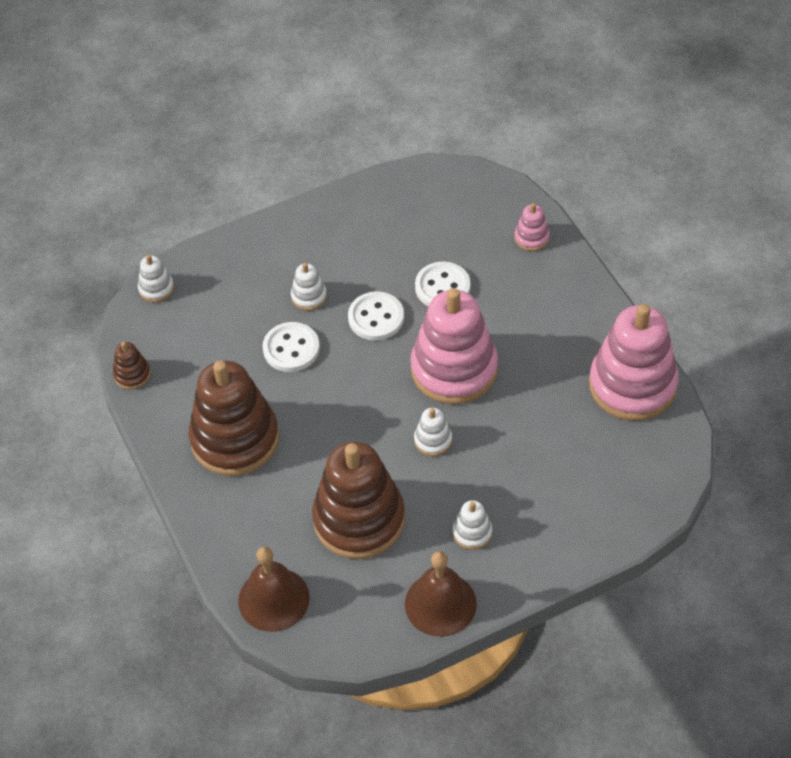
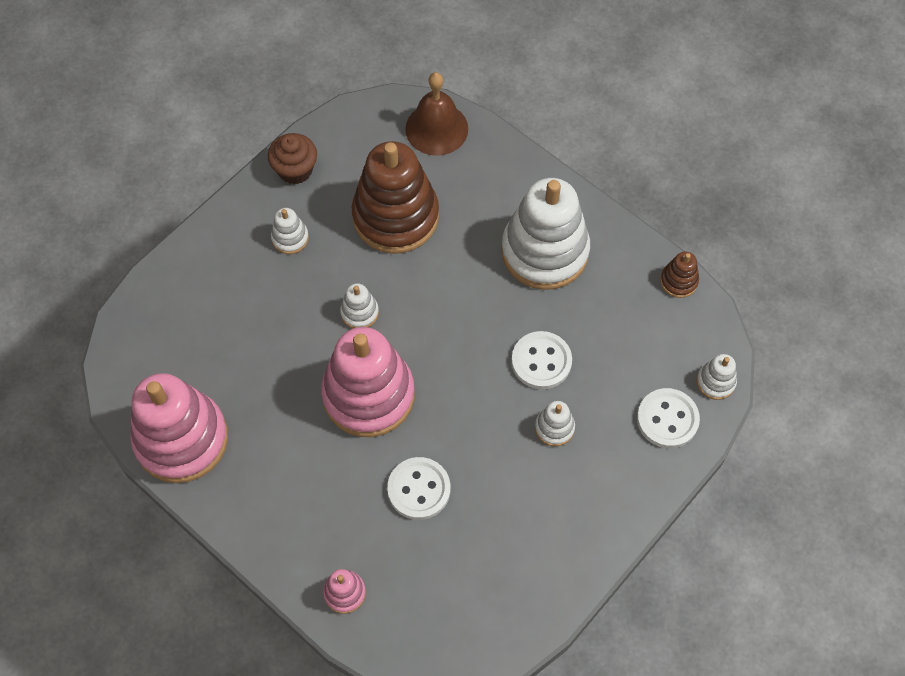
camera: 155 degrees right, 10 degrees up
(235, 439) = (544, 251): brown stacking toy -> white stacking toy
(376, 318) = (473, 427): white button -> white button (667, 419)
(440, 604) = (295, 170): brown bell -> brown cupcake

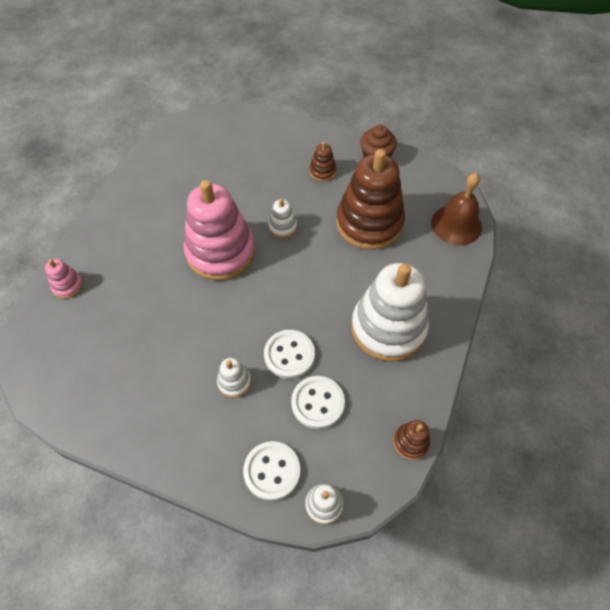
camera: 70 degrees right, 5 degrees down
(181, 439) = (156, 166): pink stacking toy -> none
(290, 238) = (322, 171): white stacking toy -> brown stacking toy
(419, 489) = (156, 305): white button -> white button (317, 403)

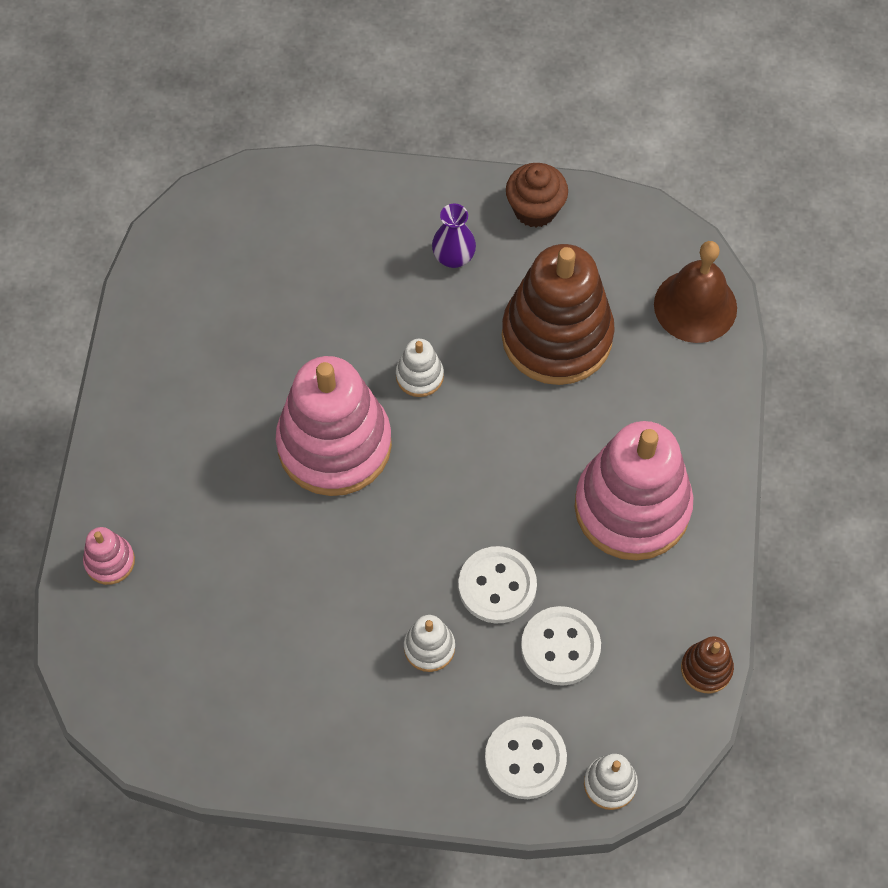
camera: 15 degrees left, 5 degrees up
(322, 171) = (453, 257): brown stacking toy -> purple vase
(388, 328) = (632, 507): white stacking toy -> pink stacking toy

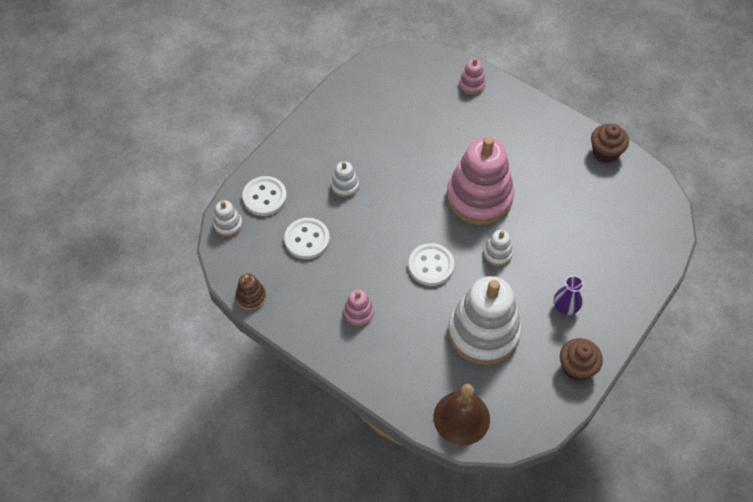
camera: 120 degrees right, 5 degrees down
(148, 313) = (605, 152): none -> brown cupcake
(497, 586) = (356, 229): white button -> white button (431, 265)
(557, 336) = (483, 332): brown stacking toy -> white stacking toy
(632, 507) = (358, 312): pink stacking toy -> pink stacking toy, size x0.43

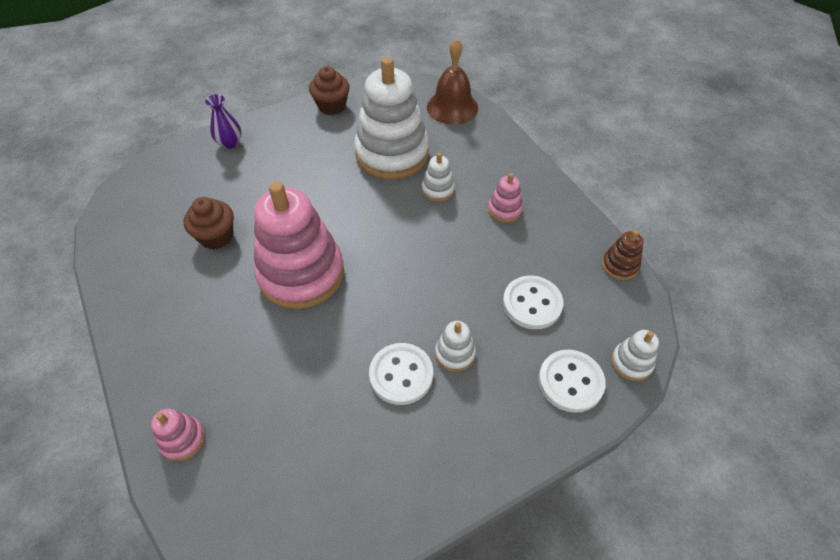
camera: 155 degrees left, 5 degrees down
(431, 265) = (404, 224): white button -> white button (401, 375)
(497, 253) = (328, 210): white stacking toy -> white stacking toy (438, 190)
(565, 307) = (303, 146): purple vase -> purple vase (230, 143)
(605, 152) = (118, 267): brown cupcake -> brown cupcake (216, 237)

